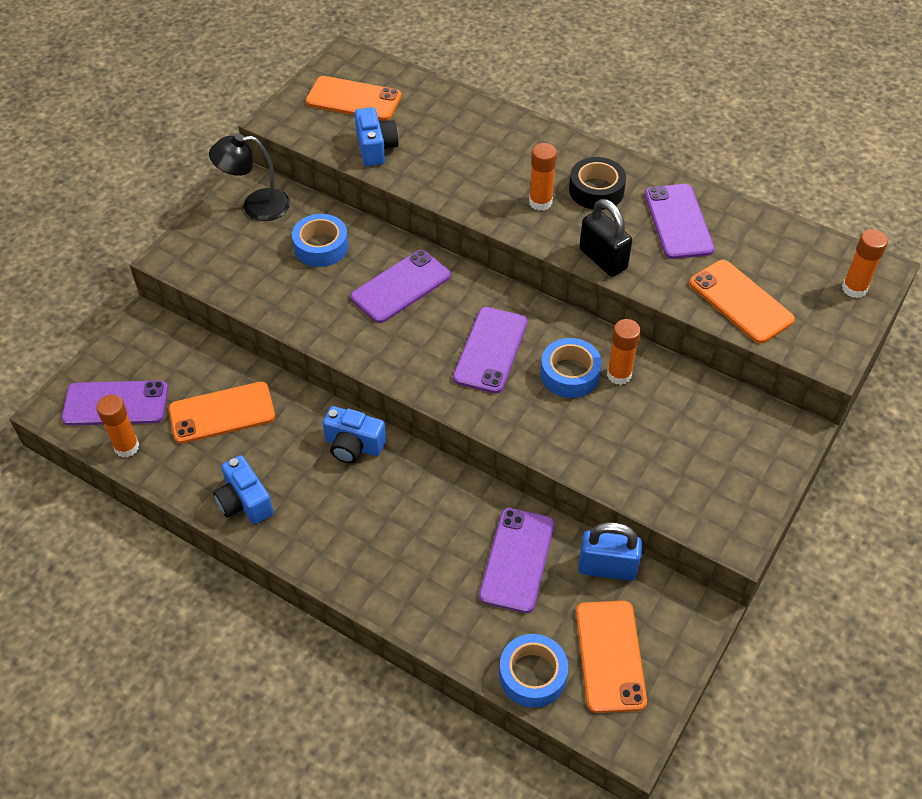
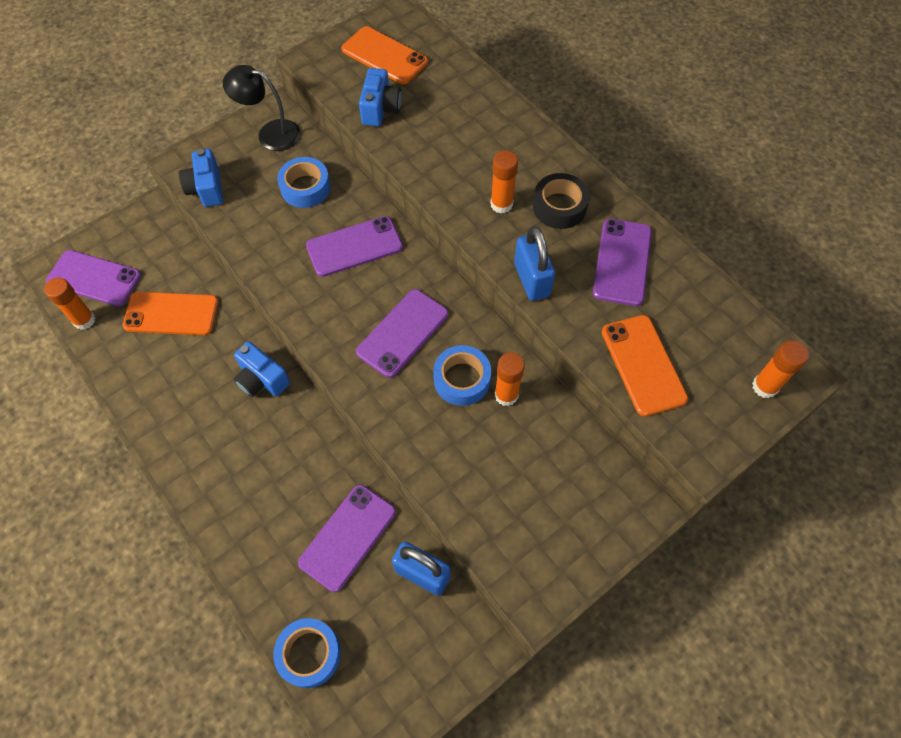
camera: 20 degrees right, 10 degrees up
(244, 502) = (151, 402): blue camera -> blue camera (206, 188)
(603, 259) = (531, 280): black padlock -> blue padlock
(610, 656) = (384, 661): orange phone -> none

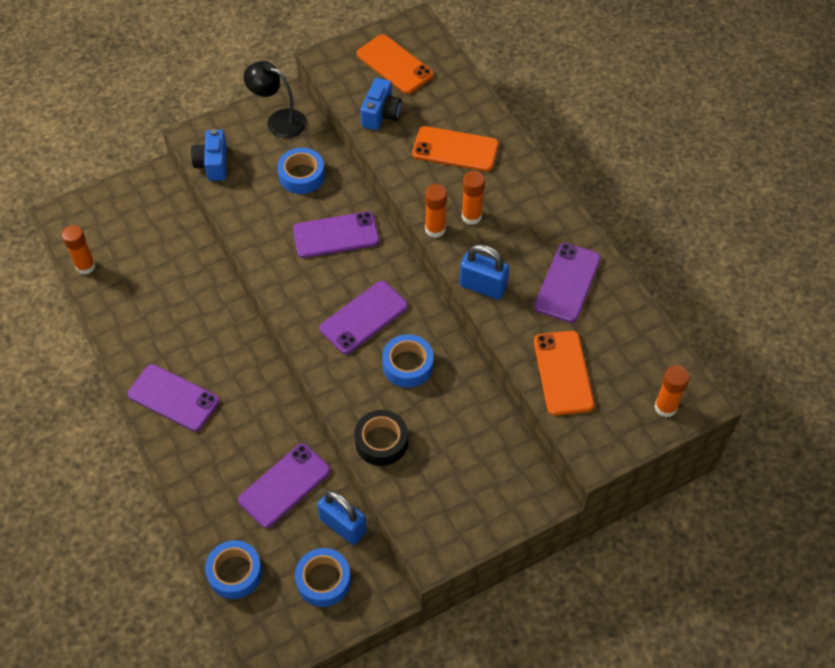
camera: 10 degrees right, 5 degrees down
(94, 278) = (99, 230): purple phone -> purple phone (173, 398)
(171, 314) = (163, 272): orange phone -> orange phone (455, 149)
(262, 379) = (233, 341): blue camera -> none
(413, 645) = (323, 580): none -> blue tape
(506, 395) = (444, 384): orange glue stick -> orange glue stick (435, 229)
(531, 280) = (483, 286): blue padlock -> blue padlock turned 60 degrees counterclockwise
(559, 207) = (523, 226): black tape -> black tape (381, 442)

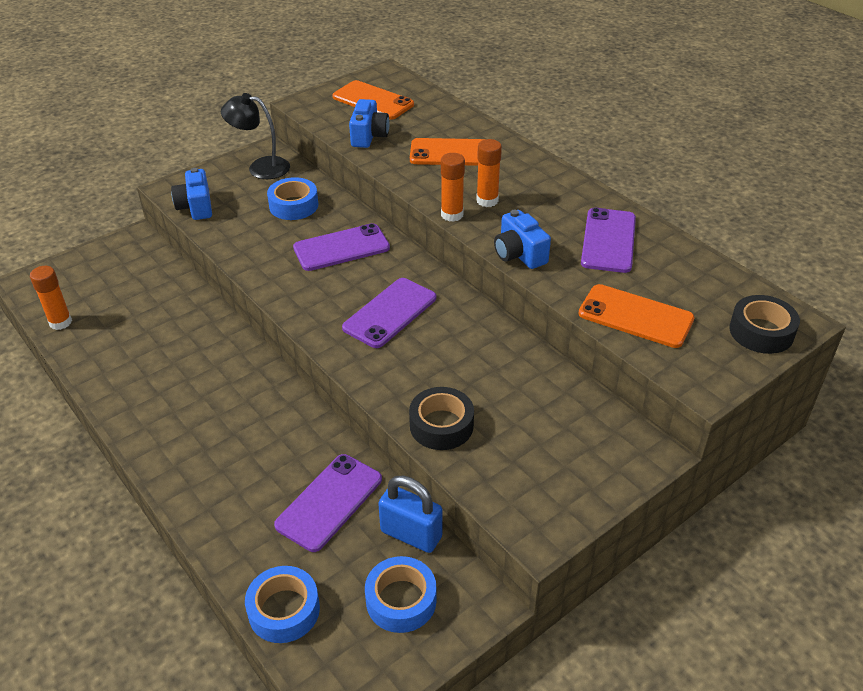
camera: 10 degrees left, 15 degrees down
(173, 398) = (178, 432): purple phone -> none
(408, 365) = (451, 349): blue tape -> none
(483, 286) = (519, 254): blue padlock -> blue camera
(563, 373) = (635, 316): orange phone -> orange phone turned 45 degrees counterclockwise
(665, 407) = (761, 332): orange glue stick -> black tape

